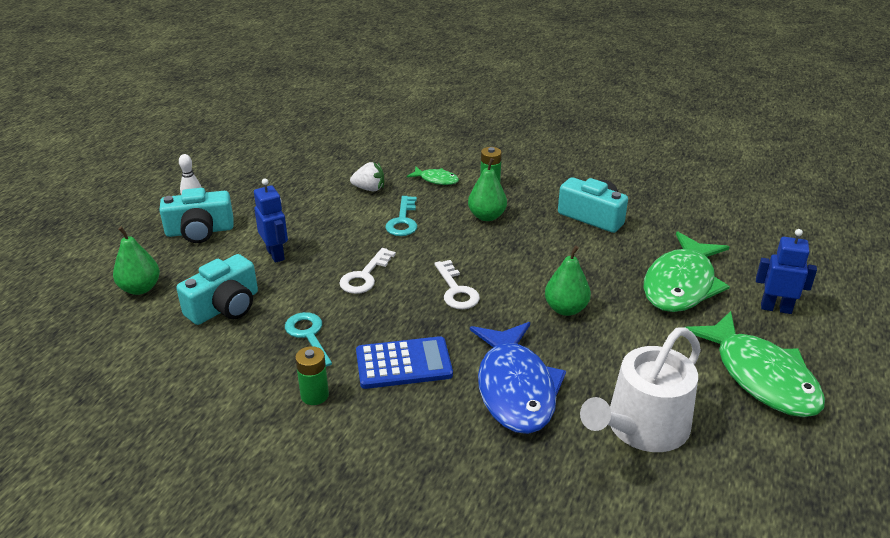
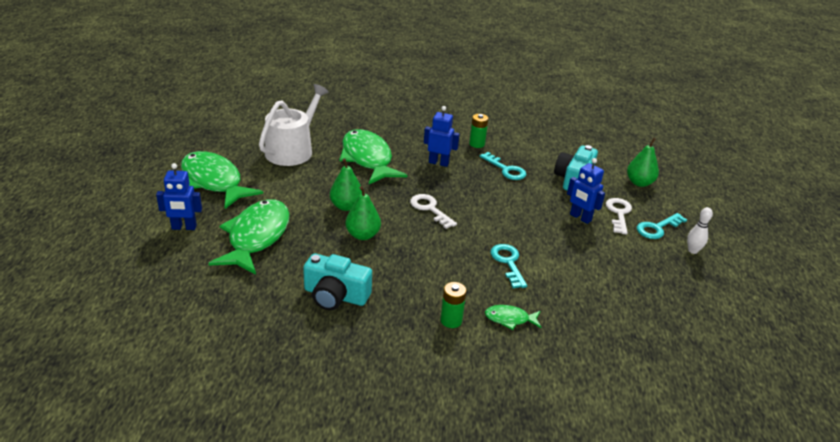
camera: 160 degrees right, 0 degrees up
(200, 231) = (657, 228): turquoise camera -> turquoise key
(365, 276) = (502, 210): white key -> white key (618, 213)
(369, 189) = (565, 295): white strawberry -> none
(403, 364) = (438, 163): blue calculator -> blue robot
(487, 216) = (437, 279): green pear -> green pear (363, 235)
(515, 388) = (367, 159): blue fish -> green fish

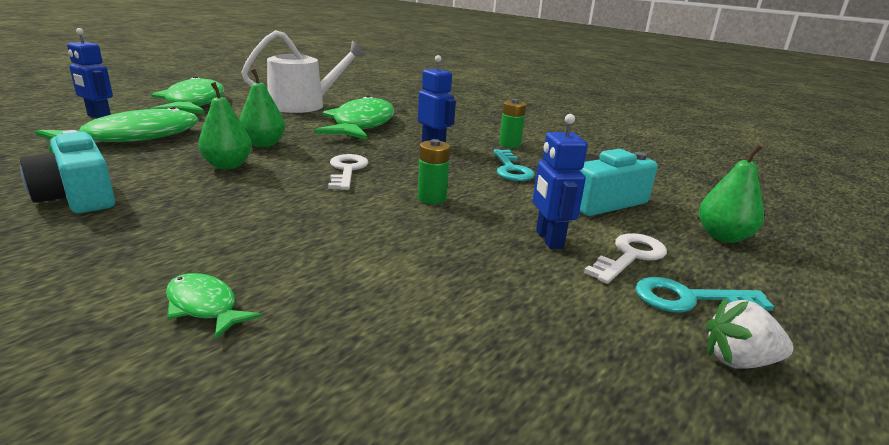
camera: 35 degrees right, 10 degrees down
(451, 320) = (128, 271): green battery -> green battery (432, 198)
(508, 262) = (342, 245): turquoise key -> none
(692, 251) = (738, 361): white bowling pin -> white strawberry

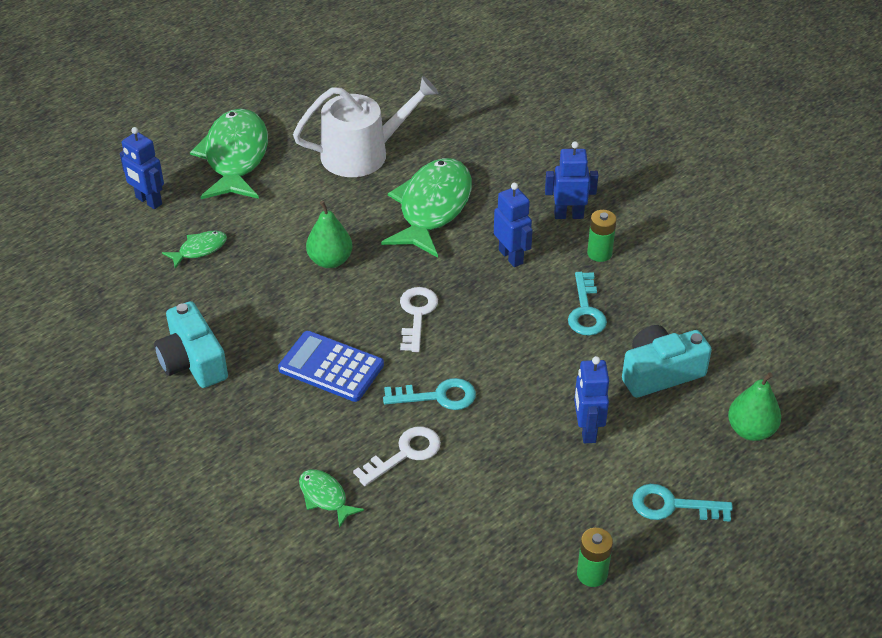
camera: 10 degrees right, 20 degrees up
(133, 137) = (199, 249): green fish -> green fish, size x0.45
(228, 165) = (303, 306): green pear -> none
(247, 199) = (331, 367): none -> blue calculator
(371, 218) = (438, 396): none -> turquoise key
(432, 198) = (495, 366): green battery -> green battery (592, 574)
(476, 129) = (568, 215): none -> blue robot
(630, 256) = (649, 455): white key -> white key (405, 453)
(738, 361) = (673, 563): white strawberry -> none

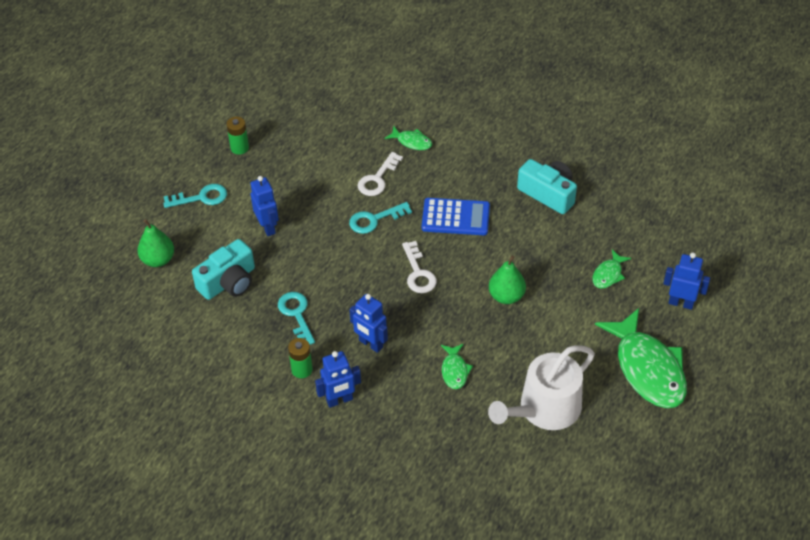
camera: 160 degrees right, 5 degrees up
(432, 208) = (454, 370): green fish -> green fish, size x0.45

